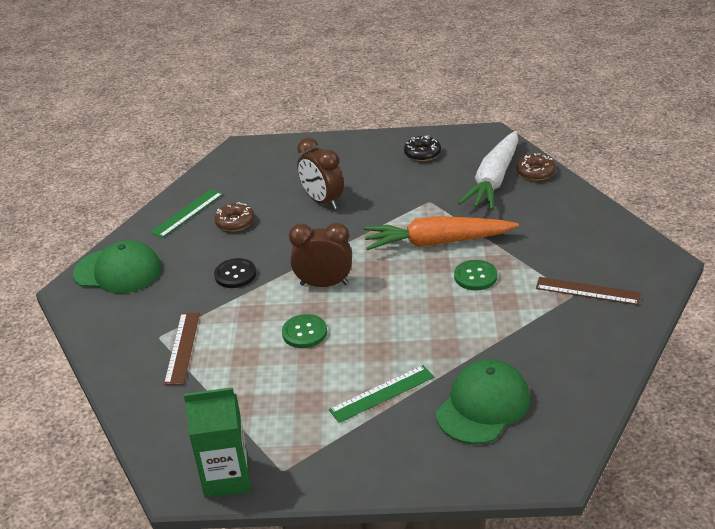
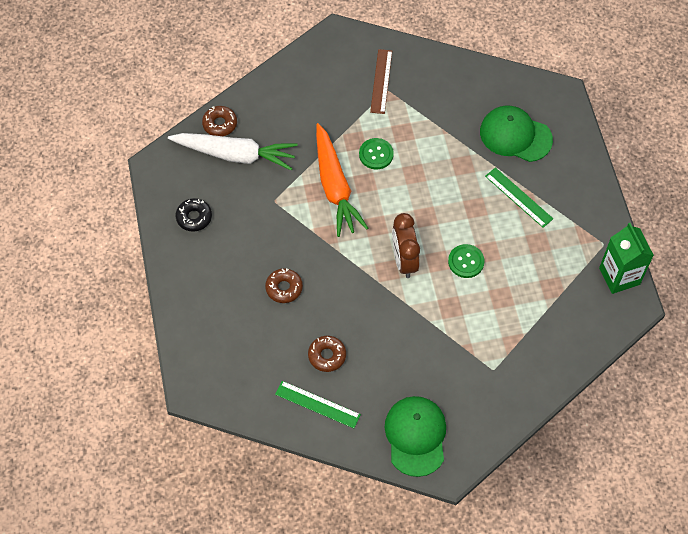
camera: 105 degrees left, 25 degrees up
(182, 348) = (502, 347): brown ruler -> none
(235, 274) = (403, 333): black button -> none
(322, 201) = (284, 288): brown clock -> brown donut

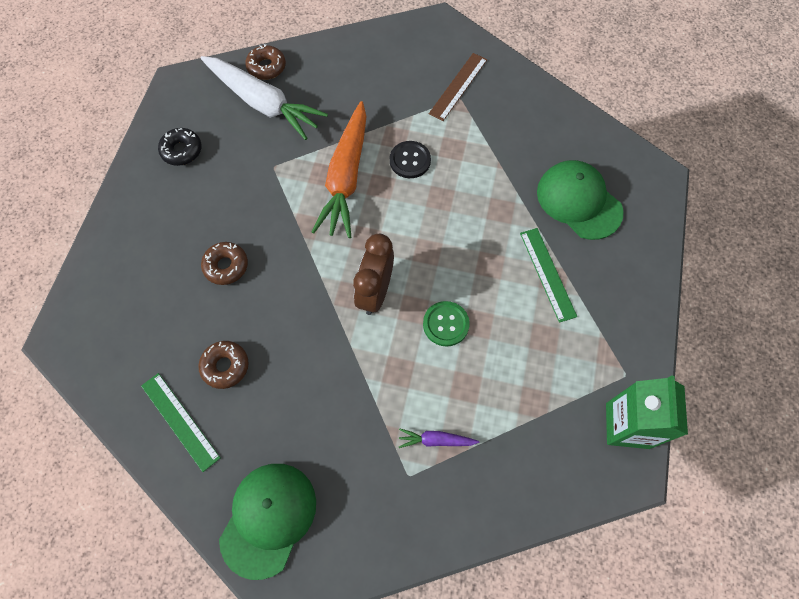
camera: 25 degrees right, 5 degrees up
(376, 154) = (410, 160): green button -> black button
(499, 340) = (436, 440): none -> purple carrot

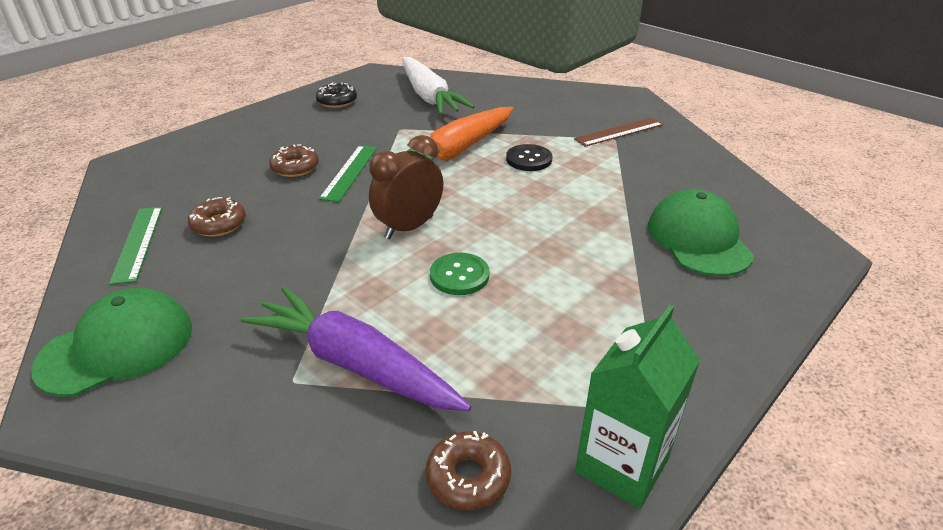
camera: 30 degrees right, 30 degrees down
(266, 67) = (452, 81): brown donut -> brown donut (468, 477)
(436, 440) = (355, 364): purple carrot -> purple carrot, size x2.33
(547, 274) = (615, 280): green ruler -> green ruler (349, 172)

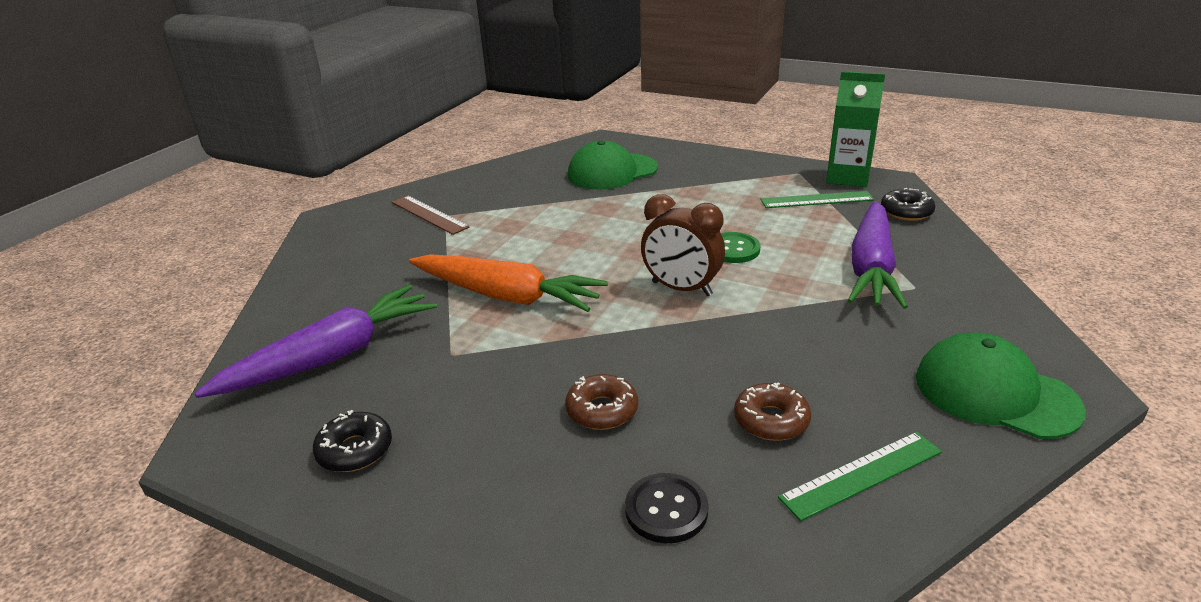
camera: 105 degrees left, 5 degrees down
(349, 172) = (592, 359): green ruler -> green ruler (816, 200)
(429, 96) = (331, 356): white carrot -> purple carrot
(468, 477) = (906, 212): brown donut -> black donut
(529, 159) = (509, 251): black button -> black button (666, 510)

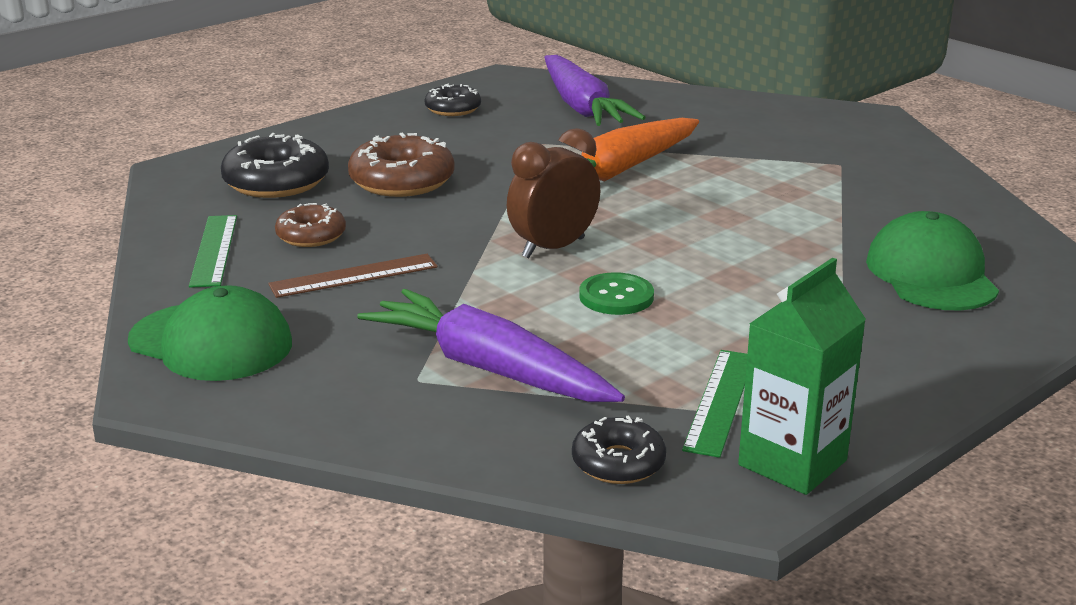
camera: 110 degrees right, 5 degrees down
(429, 214) = (847, 157): brown ruler -> brown ruler (354, 276)
(602, 410) = (402, 181): brown donut -> brown donut, size x1.65
(666, 510) = (276, 182): black button -> black donut
(995, 393) = (211, 342): green cap -> green cap turned 60 degrees clockwise

